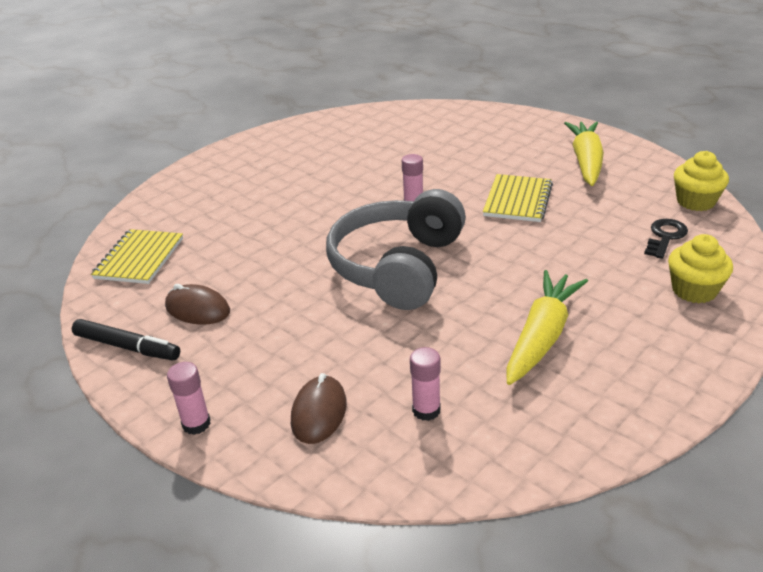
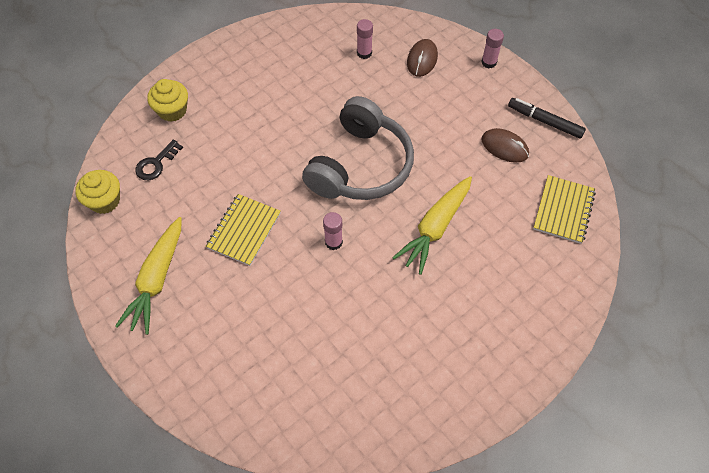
camera: 175 degrees left, 25 degrees up
(542, 336) = (284, 90): yellow carrot -> yellow carrot (435, 228)

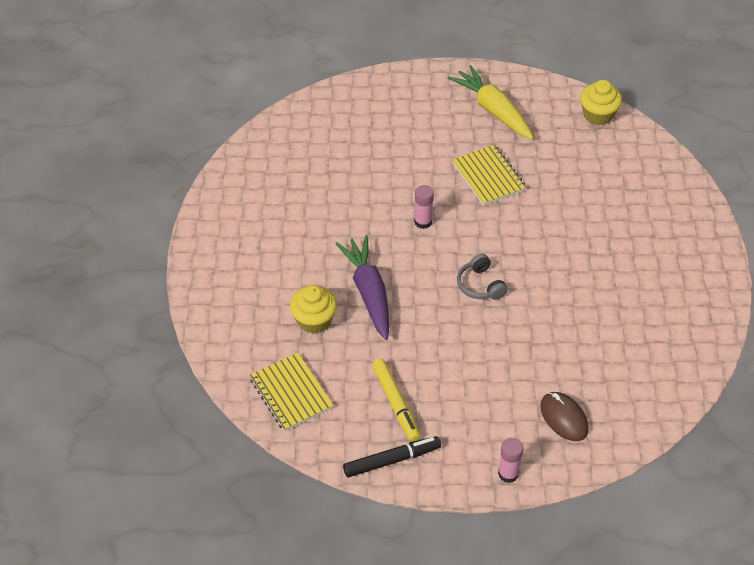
camera: 130 degrees right, 10 degrees down
(156, 164) = (609, 160): black key -> none
(172, 110) = (663, 197): yellow cupcake -> yellow cupcake (314, 320)
(360, 165) = (480, 285): grey headphones -> grey headphones, size x0.42
(364, 53) = (615, 376): pink glue stick -> none
(435, 228) = (369, 292): yellow carrot -> purple carrot
(504, 147) = (396, 403): brown mouse -> yellow marker

